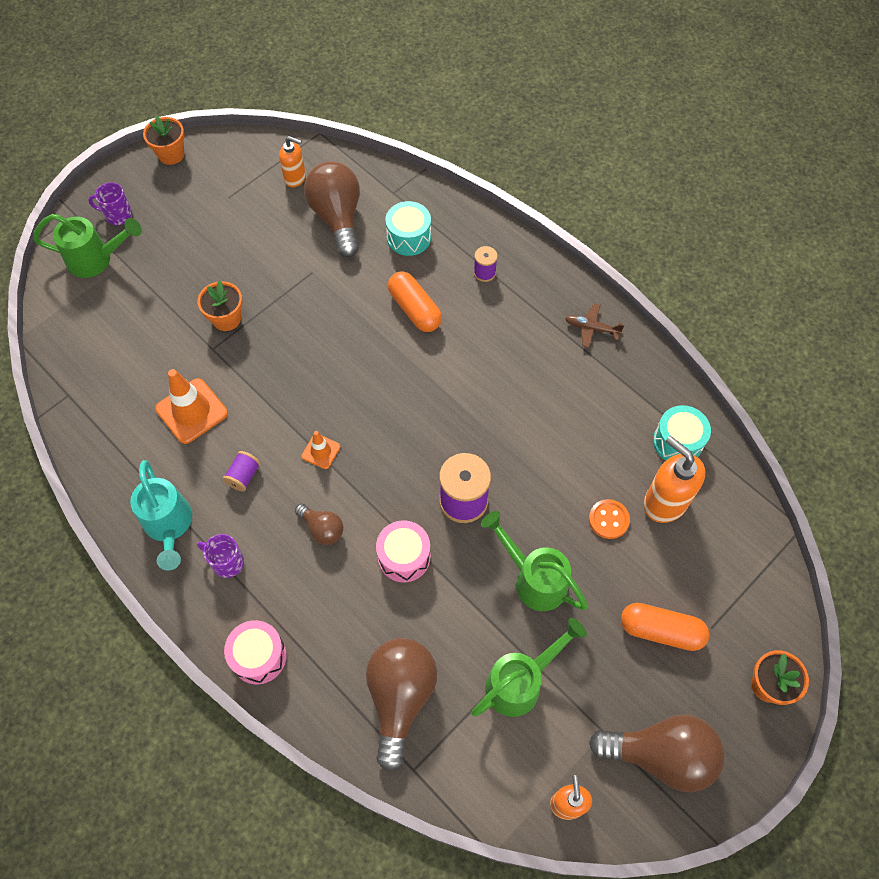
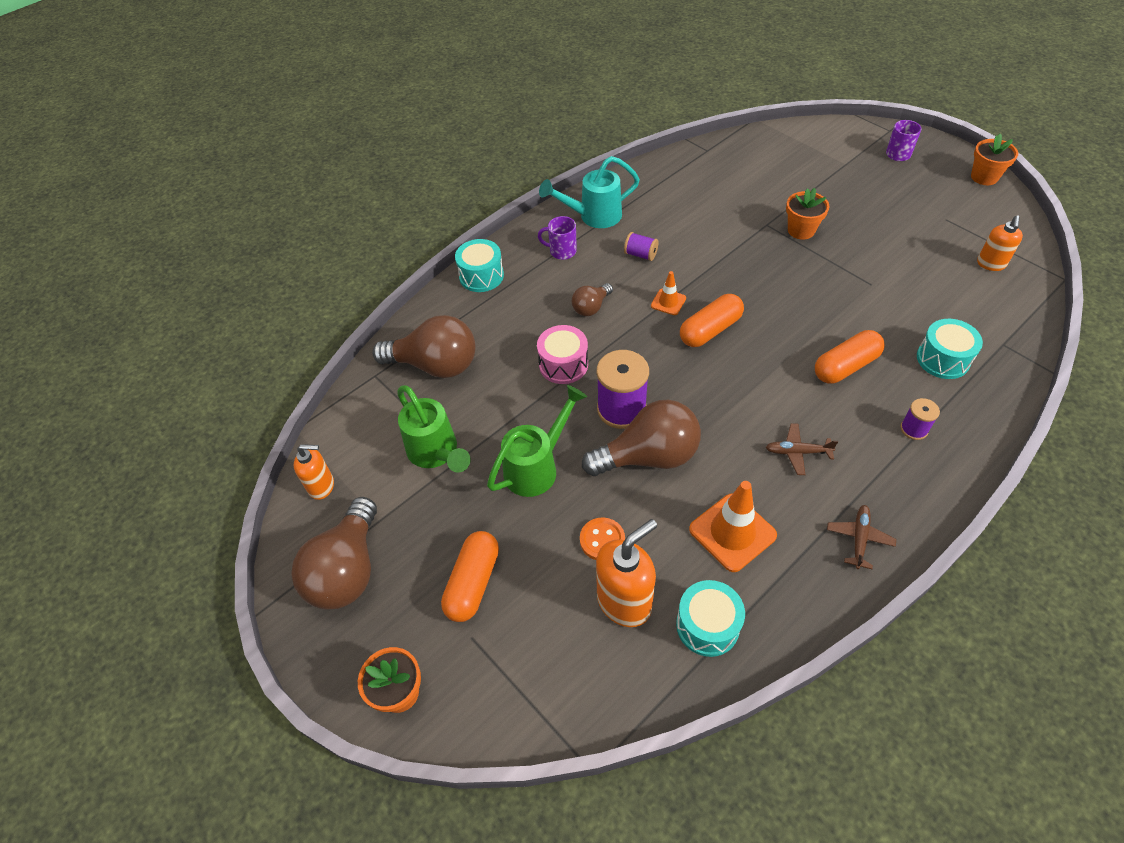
camera: 95 degrees right, 10 degrees down
(97, 260) = (845, 148): green watering can -> none
(192, 411) = (701, 218): orange traffic cone -> orange traffic cone (732, 532)
(227, 562) = (562, 251): purple mug -> purple mug turned 105 degrees counterclockwise
(259, 656) = (481, 276): pink drum -> turquoise drum
(337, 218) = (949, 299): brown light bulb -> brown light bulb (648, 457)
(363, 415) = (710, 330): none -> orange capsule
(510, 359) = (797, 452): none -> brown plane

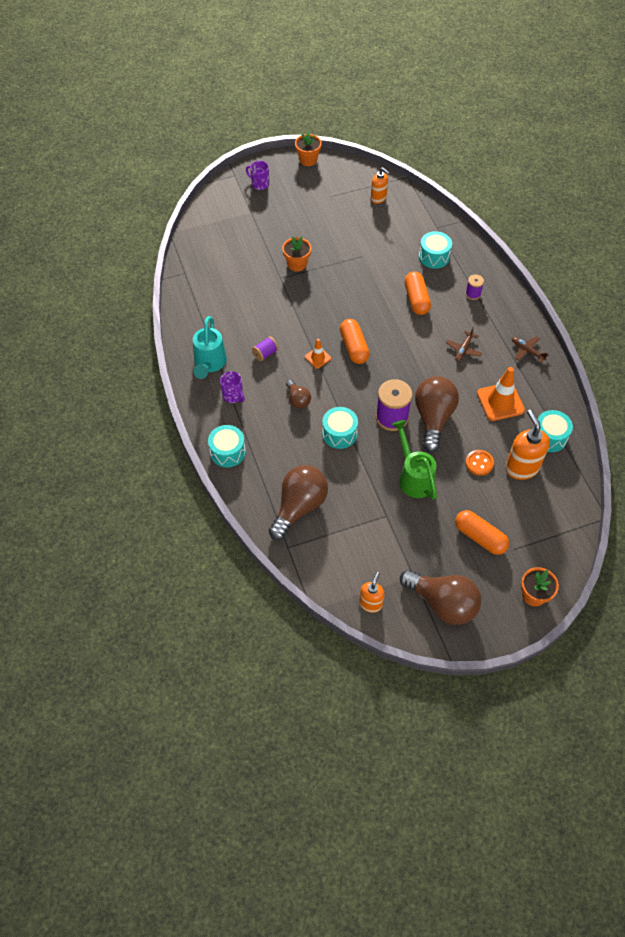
camera: 70 degrees left, 5 degrees up
(436, 453) = (376, 528): green watering can -> none
(562, 251) = (233, 396): purple mug -> purple mug turned 75 degrees counterclockwise
(563, 364) = (339, 433): pink drum -> turquoise drum

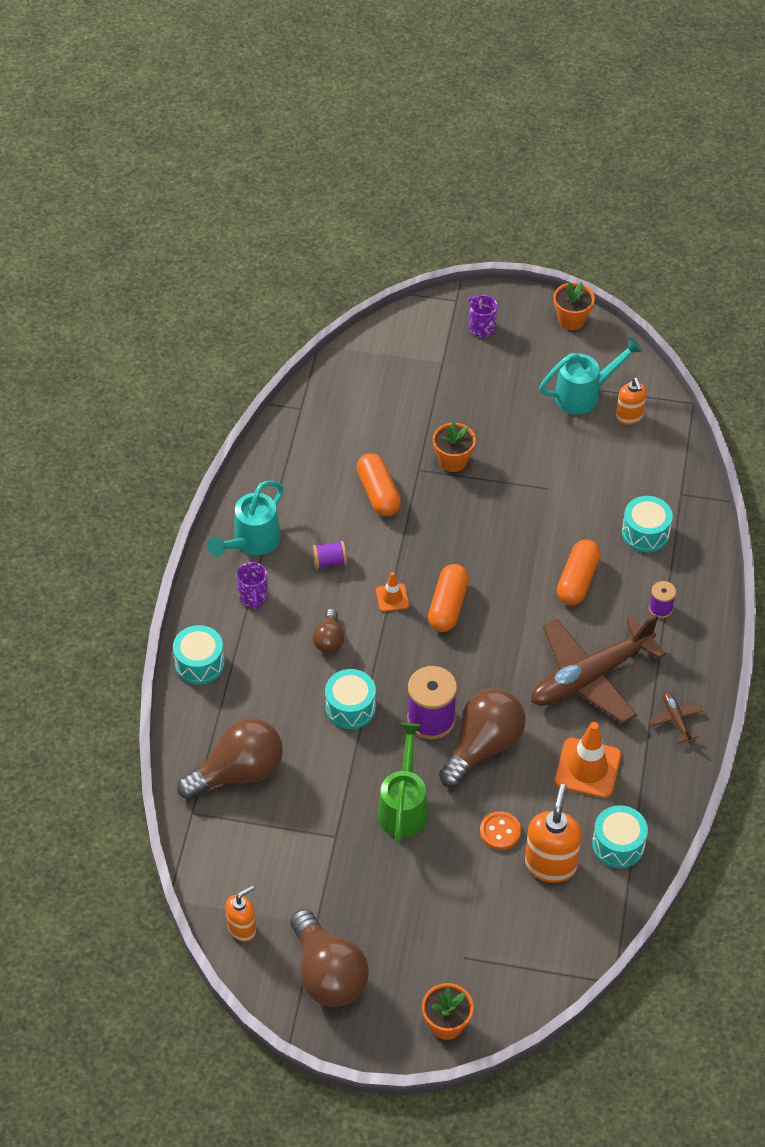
camera: 30 degrees right, 5 degrees down
(345, 196) = (585, 394): none -> turquoise watering can
(463, 349) = (590, 677): brown plane -> brown plane, size x2.44
(480, 537) = (432, 921): orange capsule -> orange capsule (378, 493)

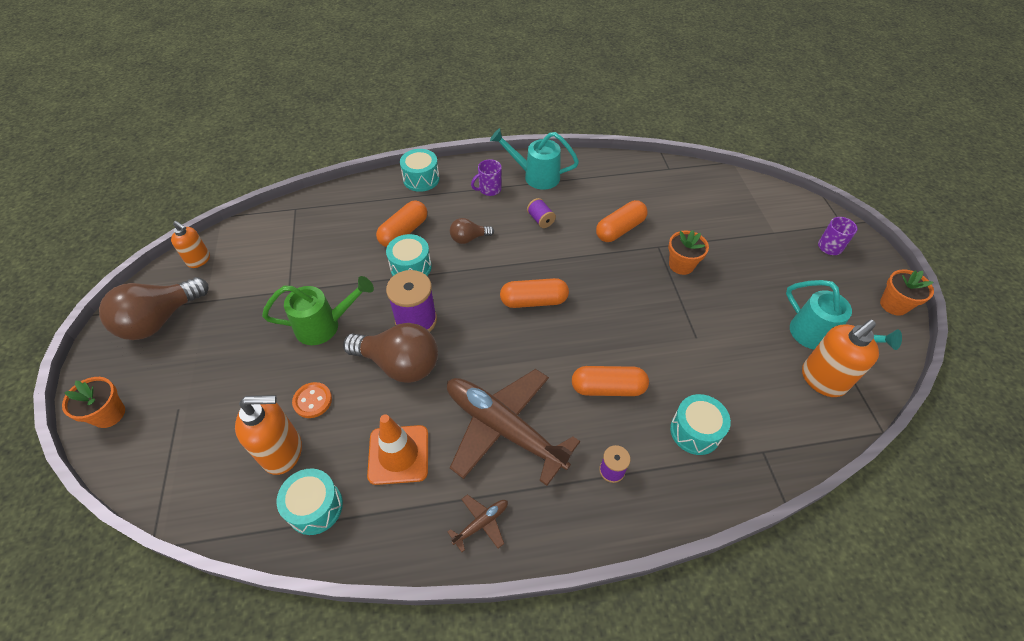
camera: 70 degrees right, 0 degrees up
(238, 772) = (334, 222): brown light bulb -> none
(289, 702) = (404, 232): none -> orange capsule
(392, 598) = (525, 264): orange traffic cone -> none
(629, 417) = (822, 380): orange soap dispenser -> orange soap dispenser, size x1.63

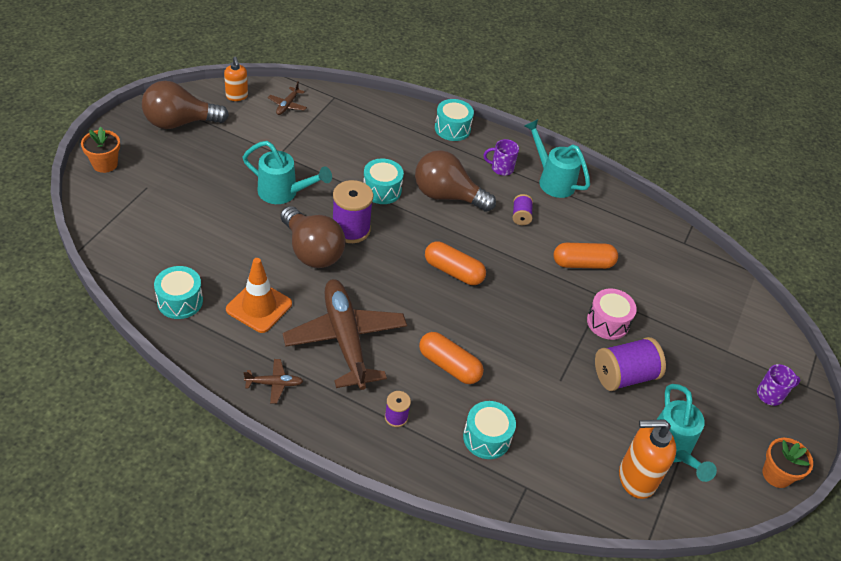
camera: 30 degrees right, 5 degrees down
(257, 240) = (287, 105): none -> brown plane
(283, 452) = (188, 255): orange soap dispenser -> none
(312, 401) = (233, 237): orange button -> none
(325, 325) = (284, 193): green watering can -> turquoise watering can
(404, 232) = (400, 161): orange capsule -> none
(469, 238) = (447, 196): brown light bulb -> brown light bulb, size x1.94
(681, 265) = (607, 322): orange flower pot -> pink drum
(733, 301) = (624, 376): none -> purple spool

